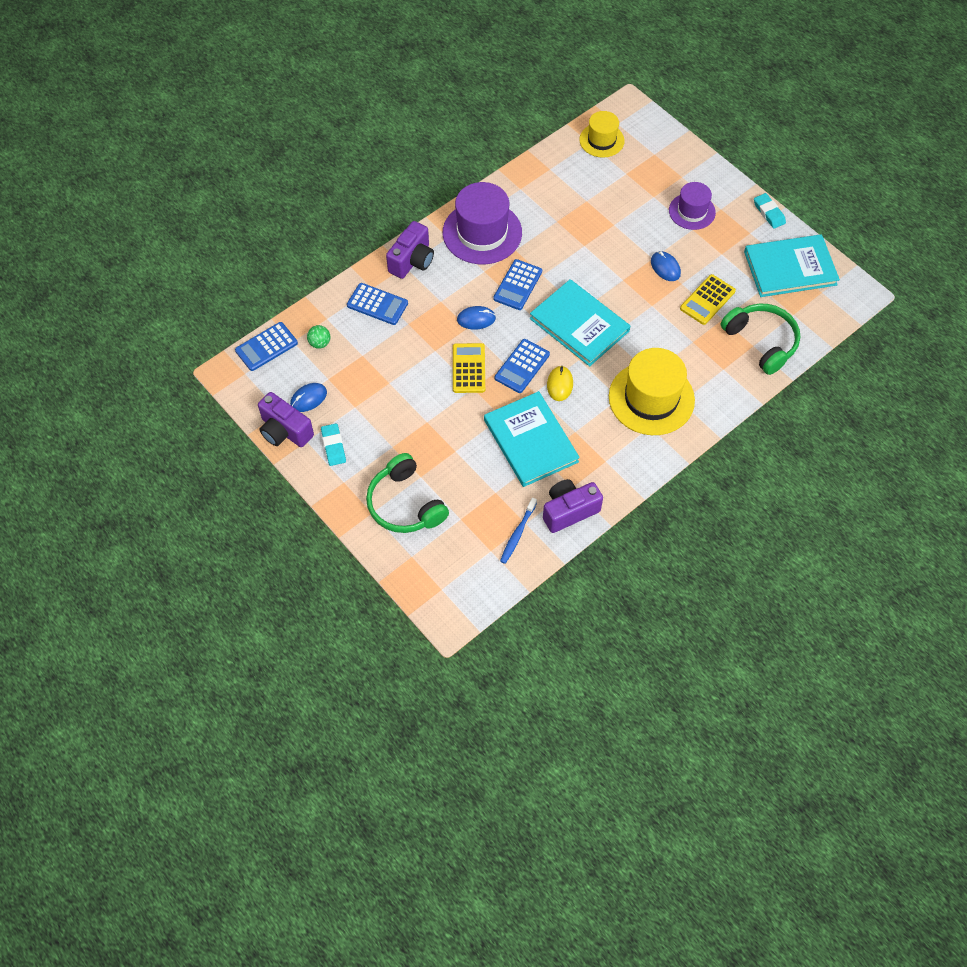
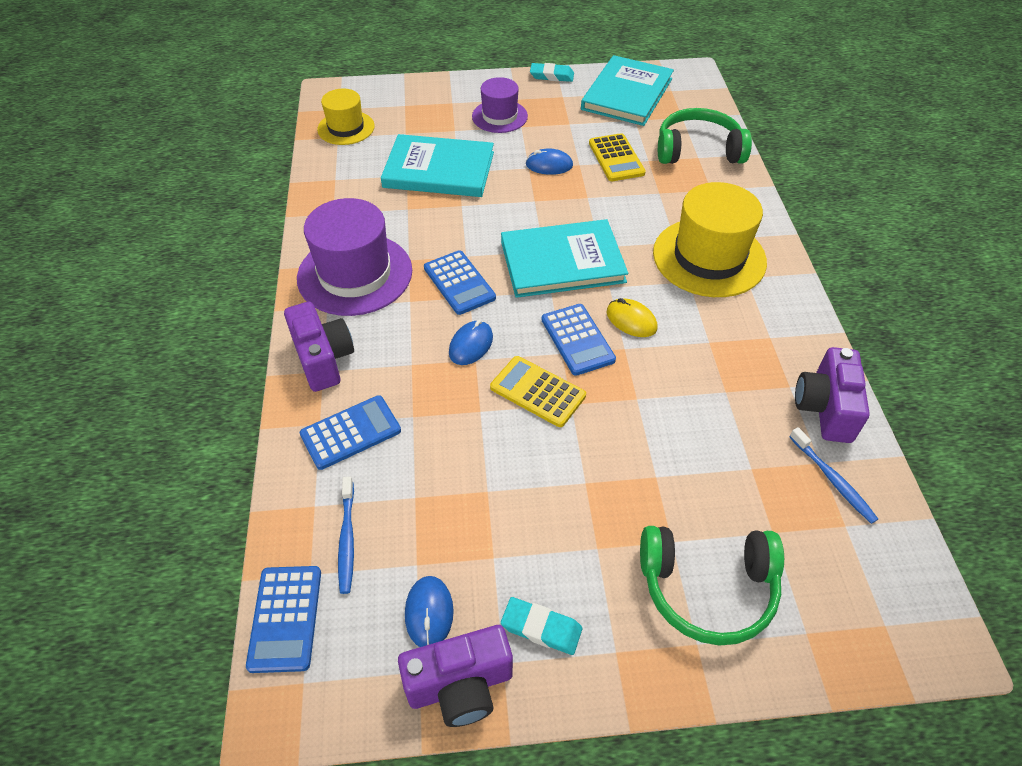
camera: 55 degrees left, 10 degrees down
(320, 343) = (347, 539): green ball -> blue toothbrush
(531, 441) = (694, 389): turquoise book -> turquoise book (439, 170)

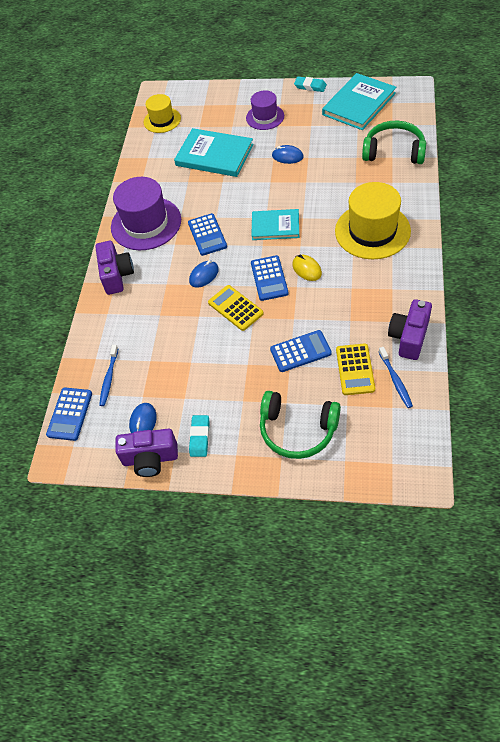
camera: 20 degrees right, 5 degrees up
(351, 432) = (123, 320): blue calculator -> blue calculator (300, 351)
(541, 628) = (200, 437): turquoise eraser -> turquoise eraser turned 60 degrees clockwise
(562, 262) = (275, 226): turquoise book -> turquoise book, size x0.65
(616, 158) = (334, 154): yellow calculator -> yellow calculator (355, 369)

